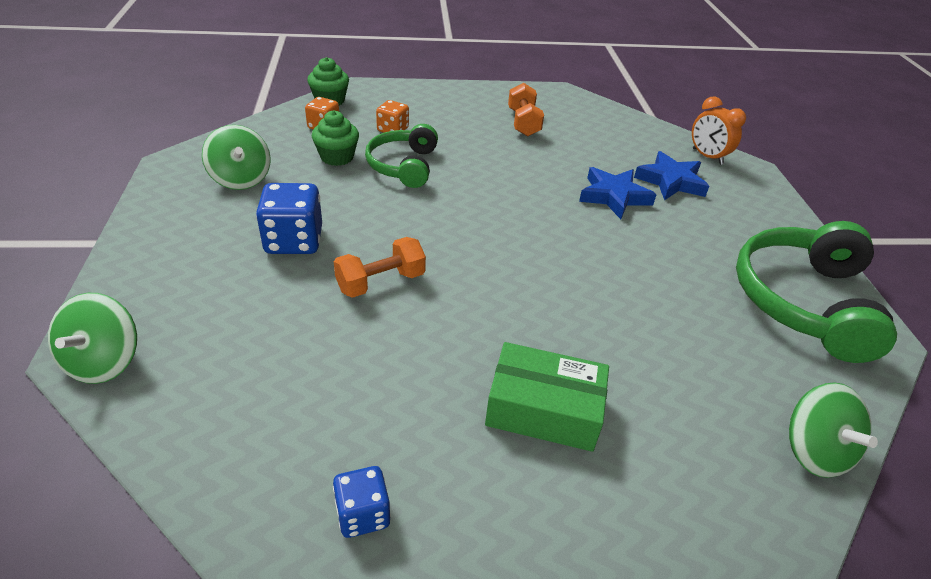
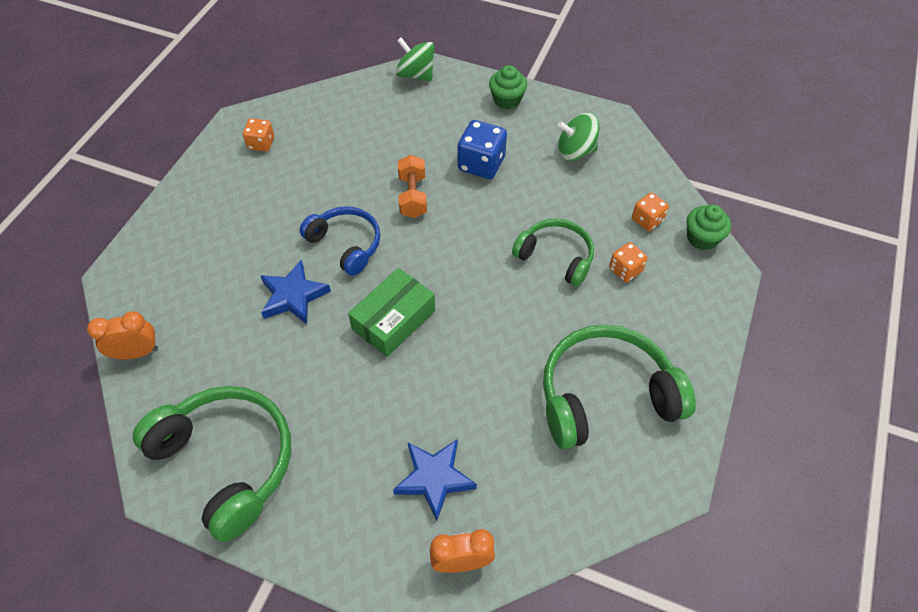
camera: 120 degrees right, 15 degrees up
(337, 157) = (587, 215): green cupcake -> green cupcake (507, 100)
(363, 514) = (261, 143): blue dice -> orange dice
(495, 315) = (346, 244): none -> blue headphones
(523, 123) = (605, 395): orange dumbbell -> green headphones
(544, 409) = (262, 234): green box -> green box (394, 320)
(614, 196) = (435, 403): blue star -> blue star (293, 296)
(814, 450) = (137, 353): green spinning top -> orange clock

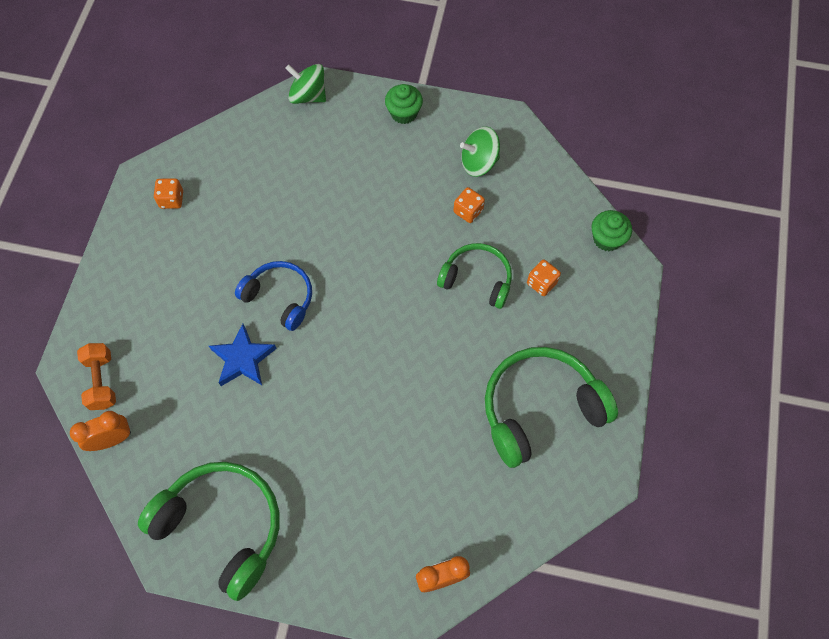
camera: 10 degrees left, 10 degrees up
(394, 320) = (341, 367): green box -> none
(412, 196) = (332, 236): orange dumbbell -> orange dumbbell (101, 381)
(434, 478) = (405, 510): blue star -> none
(481, 164) = (391, 190): blue dice -> none
(647, 220) = (555, 227): orange dice -> orange dice (468, 211)

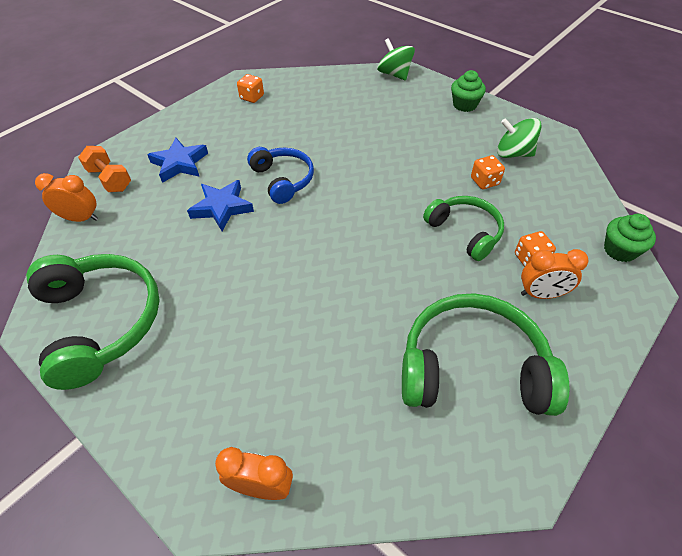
camera: 30 degrees right, 15 degrees down
(101, 381) = (110, 179): orange dumbbell -> orange dumbbell turned 60 degrees counterclockwise
(160, 327) = (180, 163): none -> blue star
(563, 315) = (541, 294): none -> orange clock

